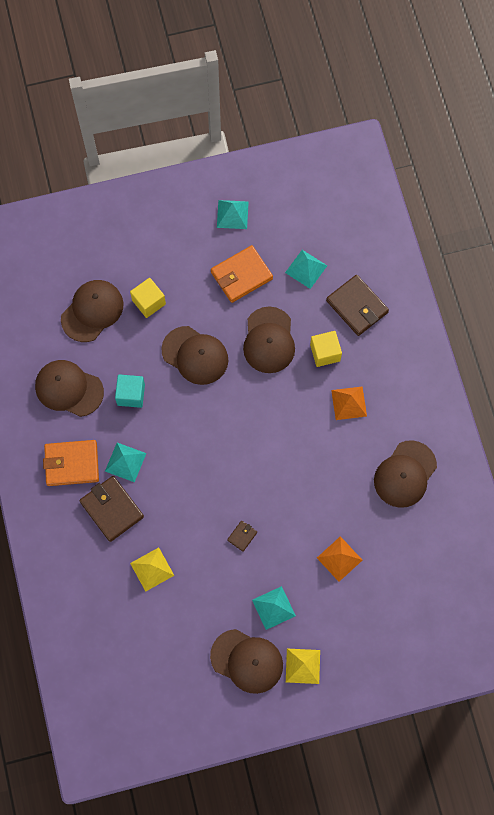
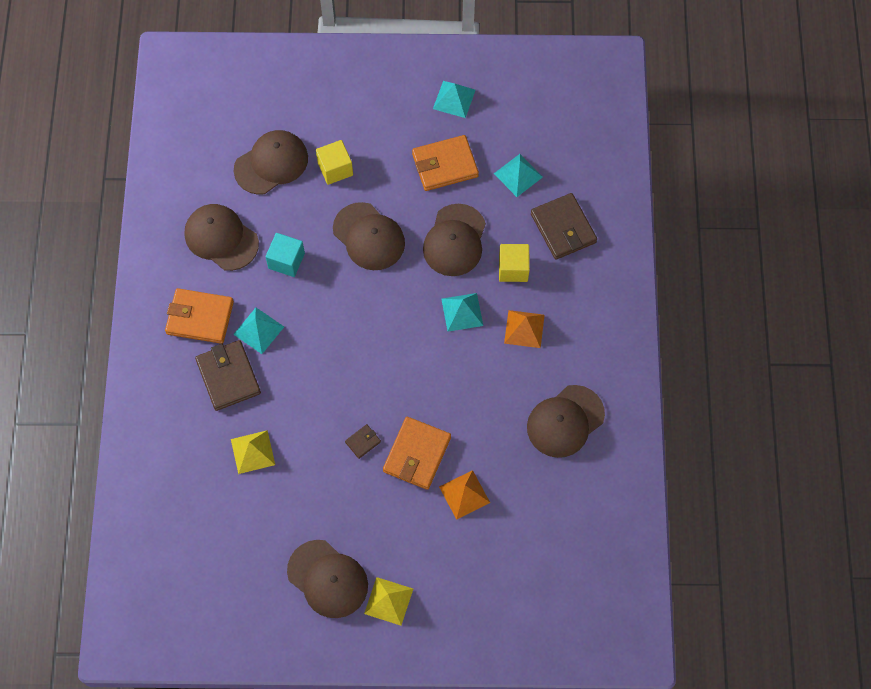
camera: 15 degrees right, 5 degrees down
(273, 607) = (375, 528): turquoise pyramid -> turquoise pyramid (462, 312)
(290, 535) = (417, 454): none -> orange wallet

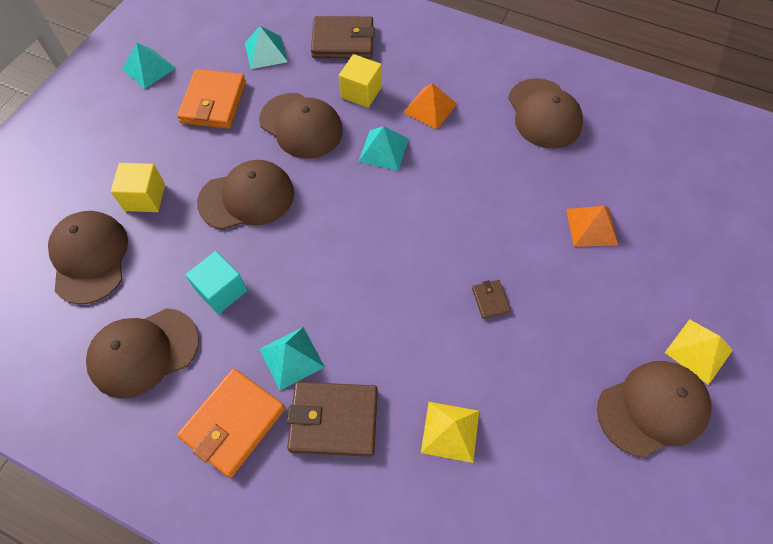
camera: 65 degrees left, 5 degrees down
(417, 454) = (527, 252): orange wallet -> none

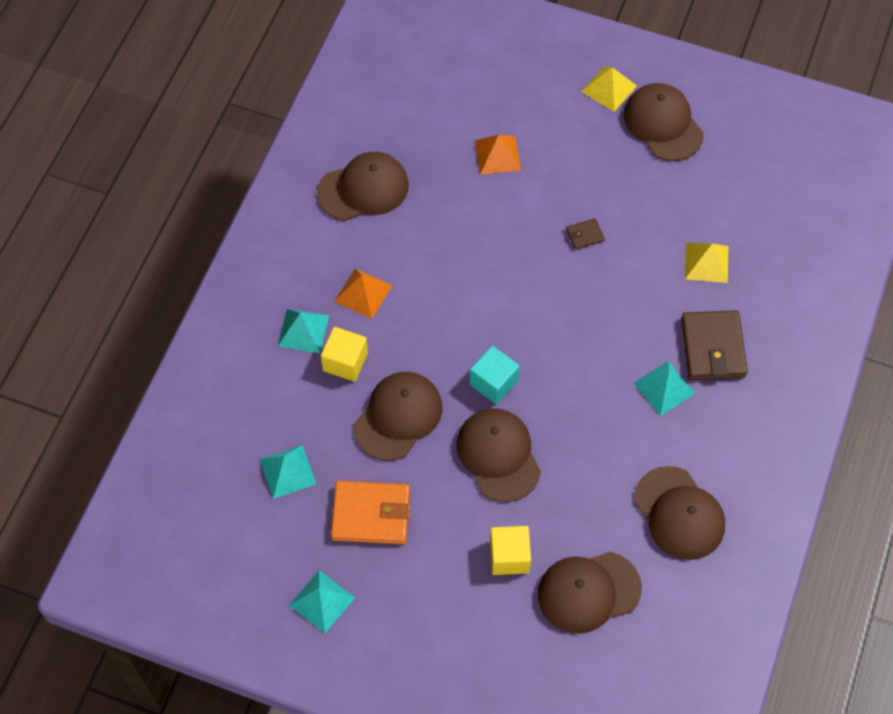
camera: 95 degrees left, 0 degrees up
(221, 290) = (607, 458): turquoise cube -> turquoise cube (493, 382)
(233, 423) = (729, 424): orange wallet -> none
(343, 41) = (266, 389): brown wallet -> none
(383, 150) = (424, 333): turquoise pyramid -> turquoise pyramid (303, 331)

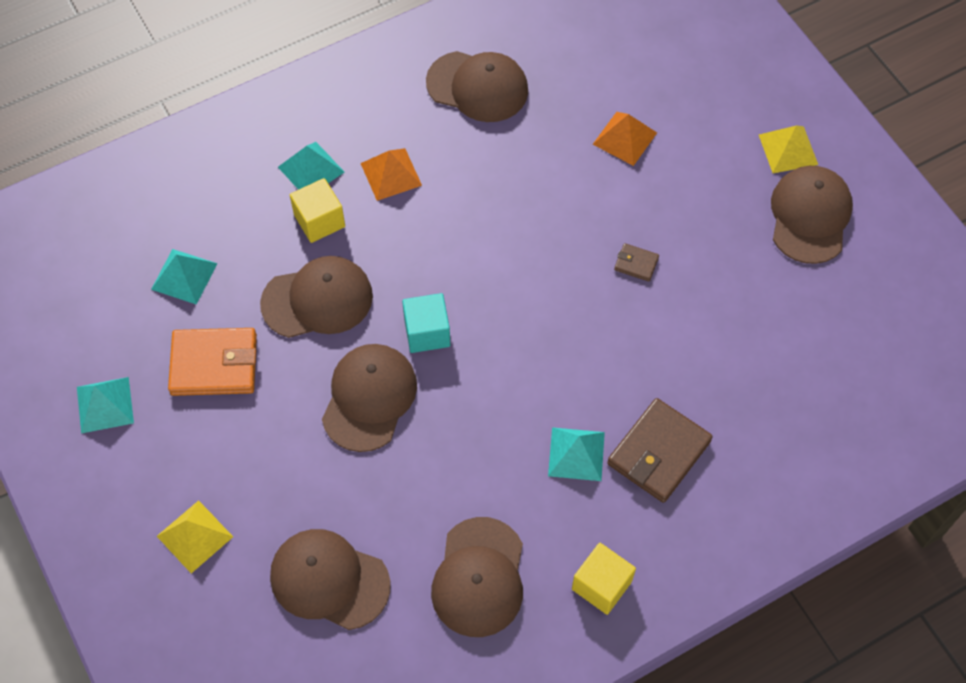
camera: 40 degrees right, 0 degrees up
(371, 515) = (214, 364): orange wallet -> orange wallet turned 45 degrees counterclockwise
(509, 556) = (292, 493): yellow cube -> yellow cube (601, 585)
(706, 262) = (729, 370): yellow pyramid -> yellow pyramid (194, 536)

